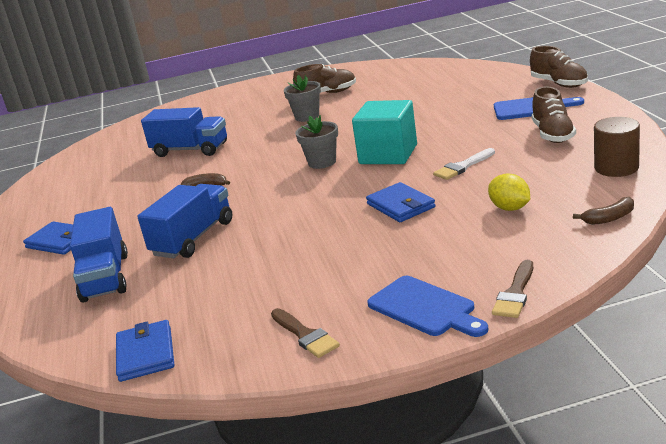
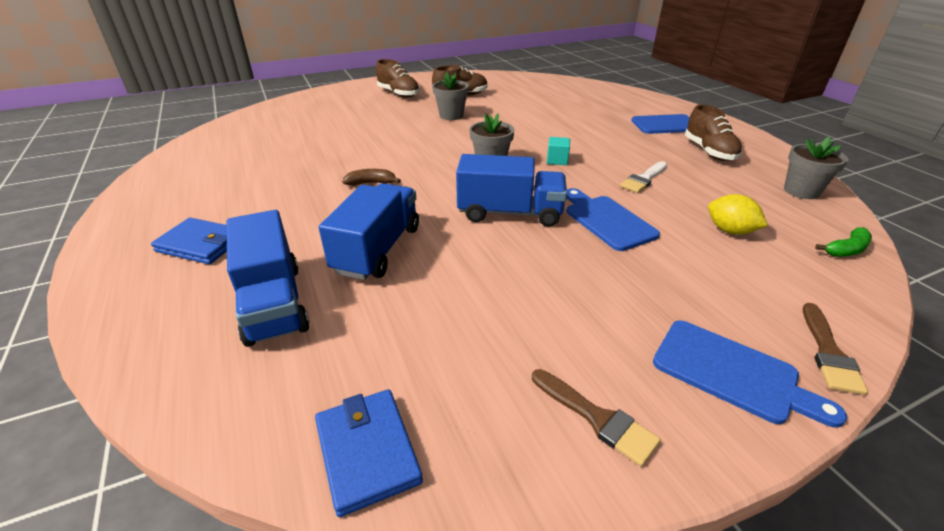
camera: 15 degrees left, 10 degrees up
(190, 150) = (339, 140): blue truck -> blue truck (510, 213)
(388, 154) = (557, 160): turquoise cube -> turquoise cube, size x0.42
(400, 206) = (607, 220): blue wallet -> blue cutting board
(559, 84) = (676, 105): brown shoe -> brown shoe (398, 94)
(609, 218) = (846, 250): brown banana -> green banana
(616, 168) = (801, 191): brown cylinder -> grey flower pot

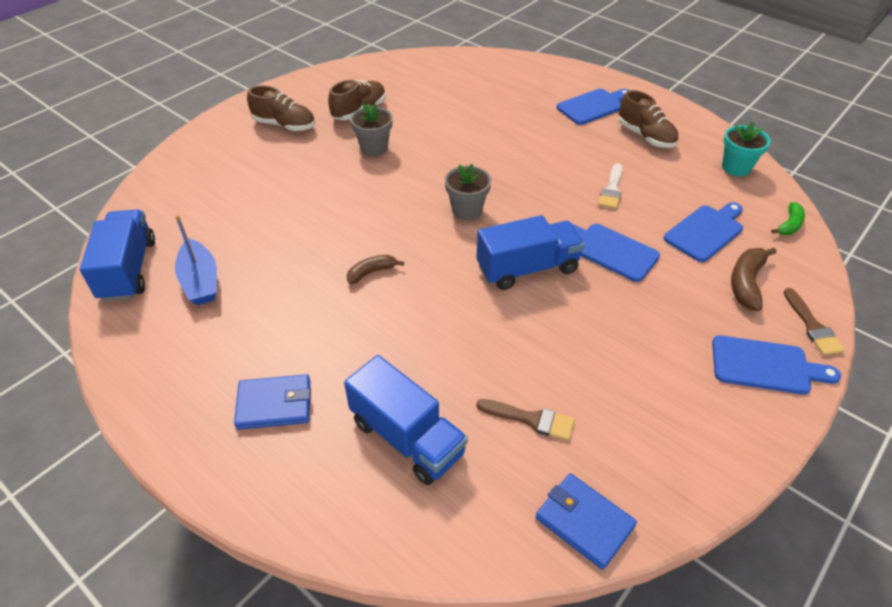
camera: 25 degrees left, 10 degrees up
(244, 159) = (200, 281): none -> blue boat
(378, 249) = (446, 350): blue truck -> blue truck (128, 270)
(557, 160) = (524, 187): turquoise cube -> none
(596, 418) = (706, 435): brown brush -> brown brush (531, 419)
(729, 231) = (705, 231): yellow lemon -> blue cutting board
(754, 286) = (746, 283): none -> brown banana
(801, 191) = (736, 167): grey flower pot -> turquoise flower pot

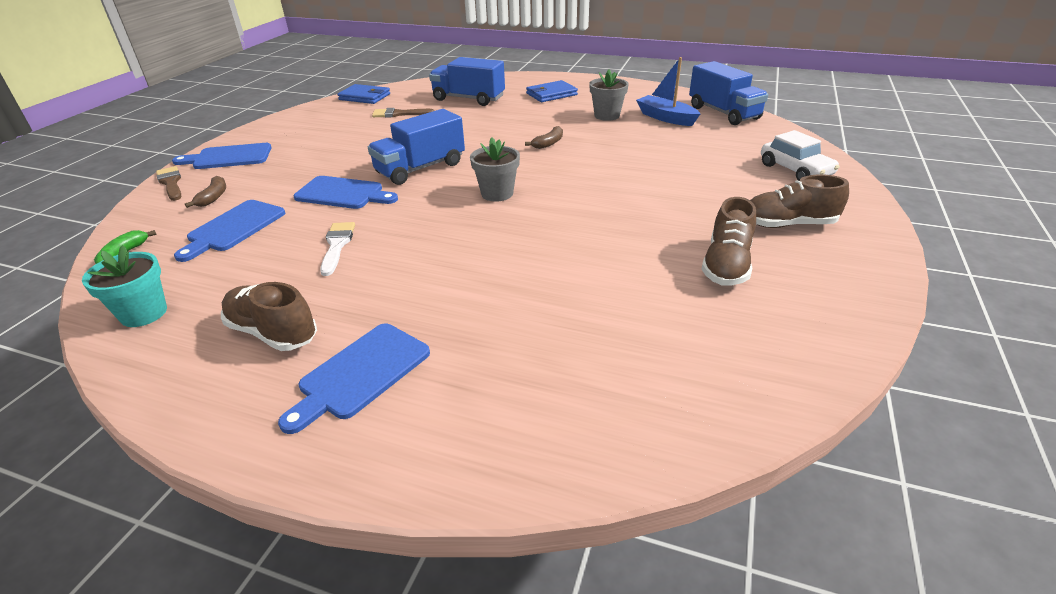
camera: 160 degrees right, 10 degrees down
(201, 167) = (795, 170): none -> white car
(374, 148) = (650, 225): grey flower pot -> grey flower pot (607, 115)
(746, 283) = (213, 197): brown banana -> brown banana, size x0.65

